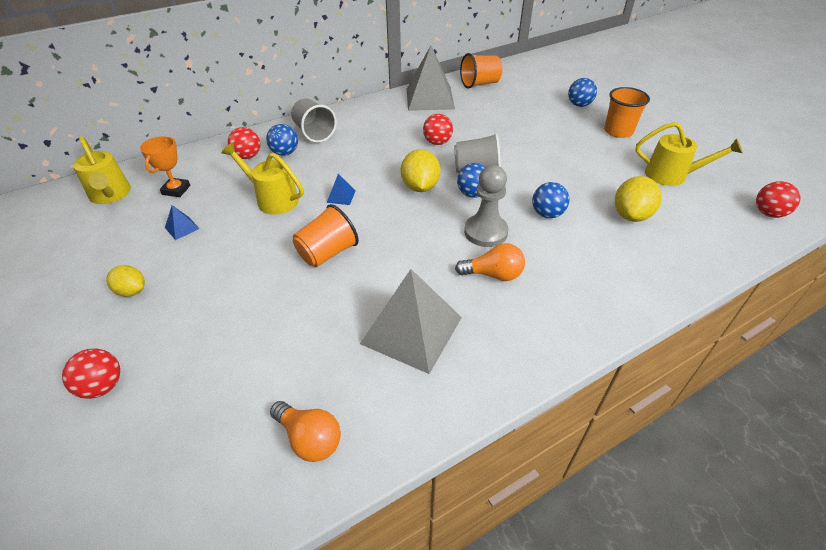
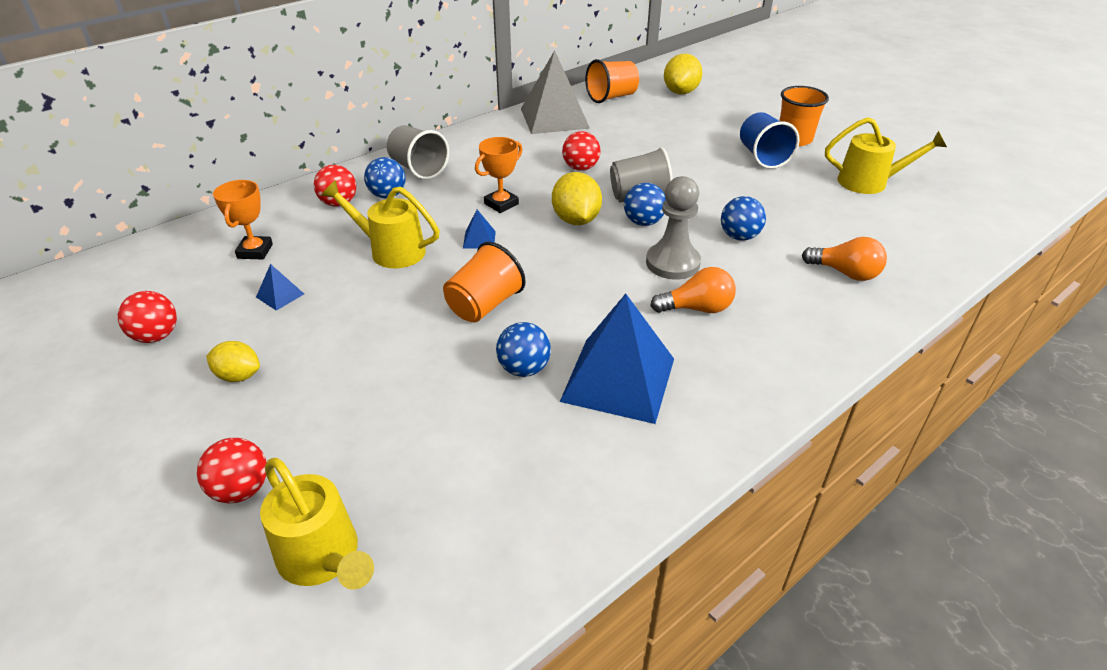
camera: 10 degrees left, 5 degrees down
(111, 195) = (165, 265): yellow watering can -> yellow watering can (324, 558)
(309, 438) = (533, 512): orange light bulb -> orange light bulb (845, 273)
(367, 168) = (501, 204): none -> orange trophy
(411, 330) = (618, 379): grey pyramid -> blue pyramid
(579, 105) = (739, 113): blue ball -> blue ball (524, 369)
(587, 145) = (762, 157): none -> blue cup
(631, 215) = (836, 229): yellow lemon -> yellow lemon (680, 92)
(768, 213) = (986, 213): red ball -> red ball (156, 336)

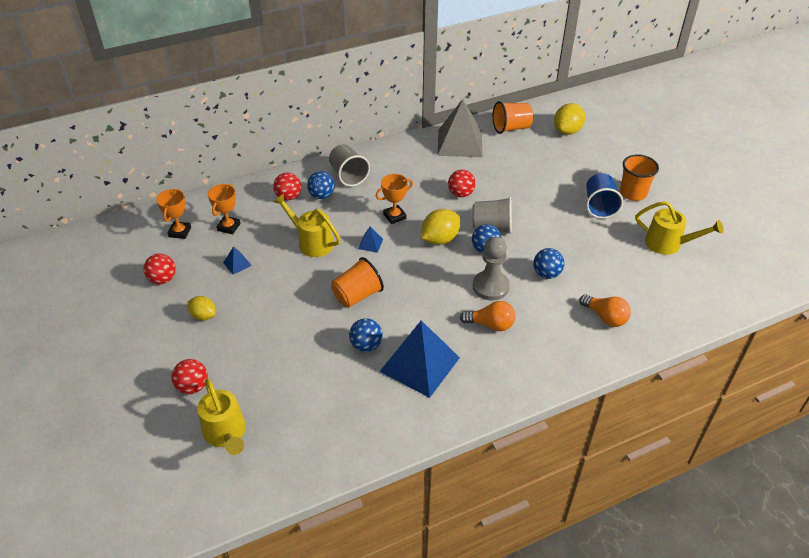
camera: 15 degrees right, 5 degrees up
(175, 269) = (180, 232): none -> orange trophy
(576, 220) = (440, 239): yellow lemon -> yellow lemon turned 45 degrees clockwise

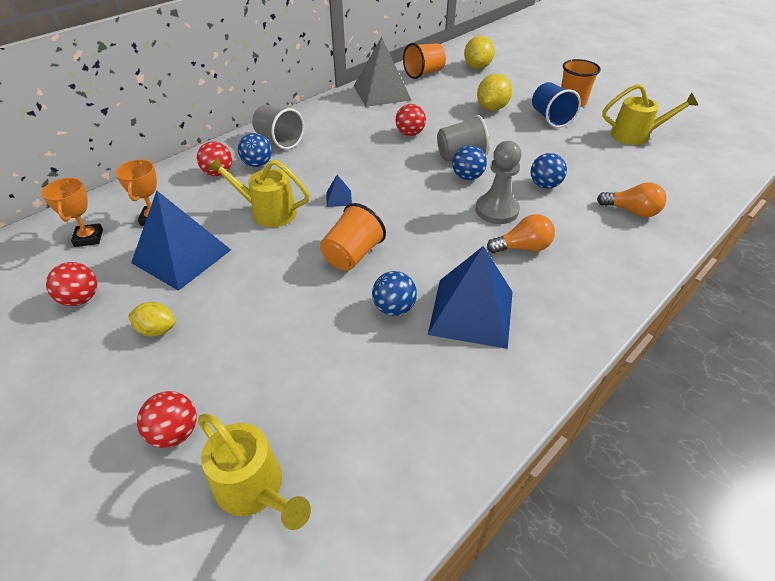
camera: 20 degrees left, 0 degrees up
(237, 264) = (181, 256): blue pyramid -> blue pyramid, size x2.45
(394, 216) = (351, 167): orange trophy -> none
(440, 239) = (414, 178): yellow lemon -> yellow lemon (492, 108)

